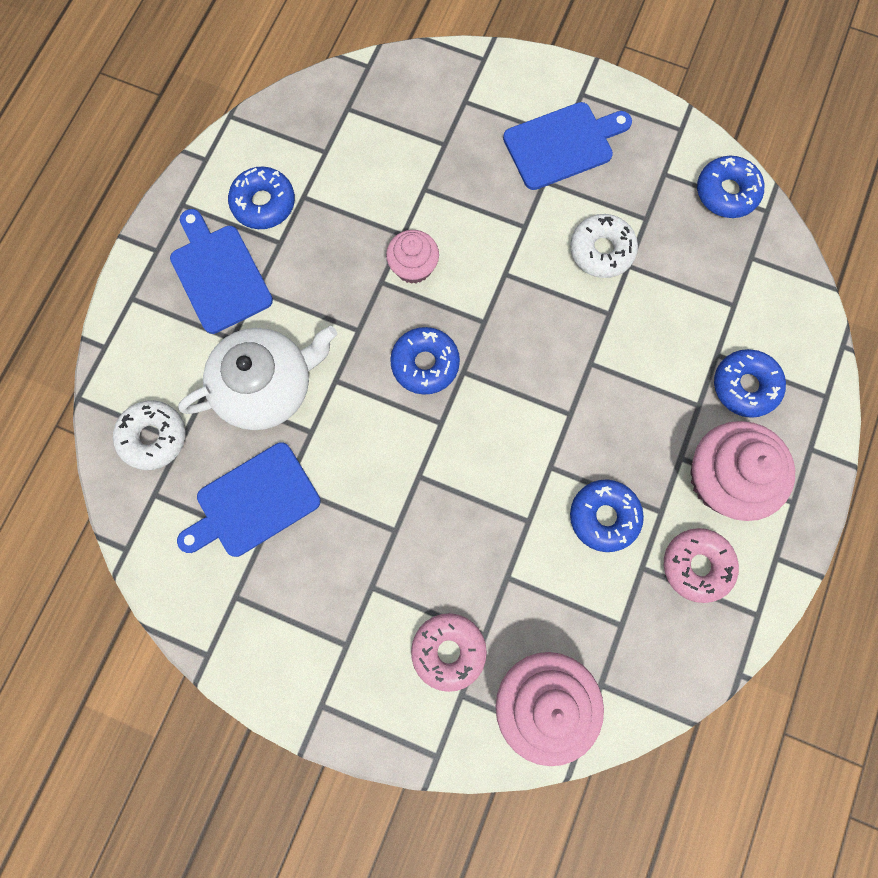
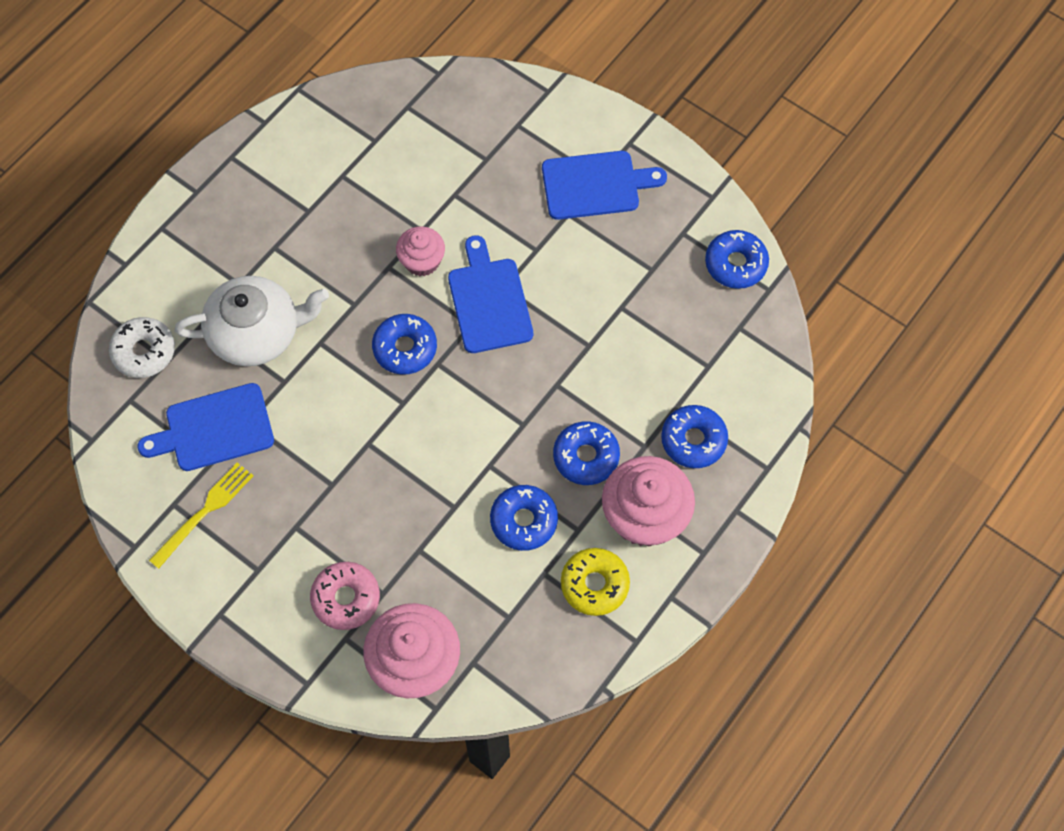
camera: 15 degrees right, 10 degrees down
(219, 274) = (245, 226): blue cutting board -> blue cutting board (489, 301)
(263, 203) = (304, 173): blue donut -> blue donut (586, 457)
(271, 596) = (204, 512): none -> yellow fork
(601, 250) = (600, 288): white donut -> none
(697, 565) = (594, 584): pink donut -> yellow donut

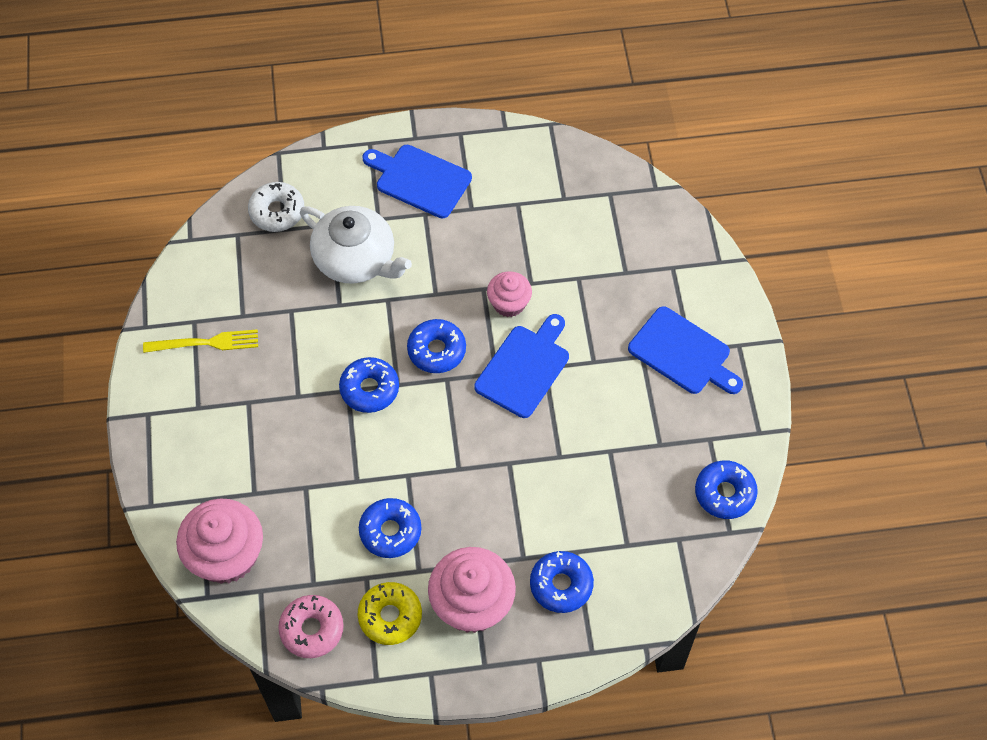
camera: 45 degrees right, 5 degrees down
(214, 429) = (266, 296): blue cutting board -> blue cutting board (420, 180)
(346, 598) = (229, 475): pink donut -> pink donut (312, 629)
(586, 457) = (476, 528): blue donut -> blue donut (369, 389)

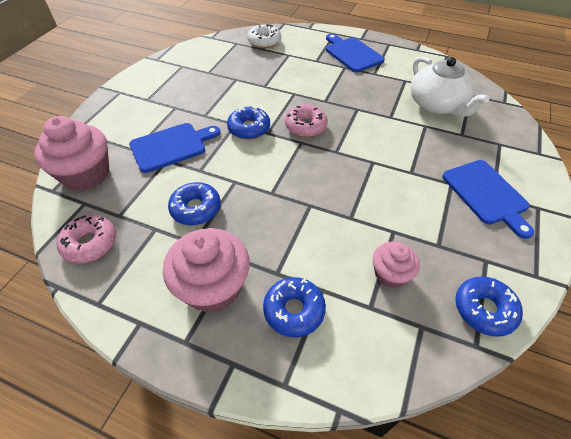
camera: 30 degrees right, 10 degrees down
(206, 343) = (179, 76): yellow fork -> none
(356, 259) = (290, 71): white teapot -> white teapot (437, 105)
(390, 616) = (148, 263): yellow donut -> none
(436, 350) = (305, 126): blue donut -> pink donut
(509, 303) = (369, 121): pink cupcake -> pink cupcake (390, 274)
(525, 368) = (358, 157): blue cutting board -> blue cutting board (171, 146)

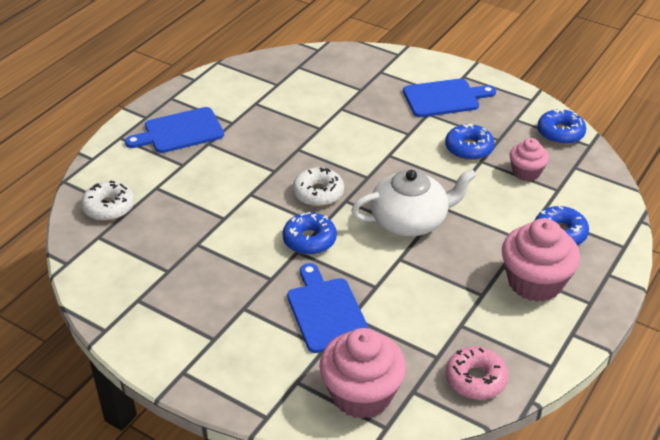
camera: 80 degrees left, 10 degrees down
(196, 208) = (435, 291): blue donut -> blue donut (469, 148)
(305, 126) = (318, 193): pink donut -> white donut
(437, 105) = (309, 92): white teapot -> white teapot (410, 220)

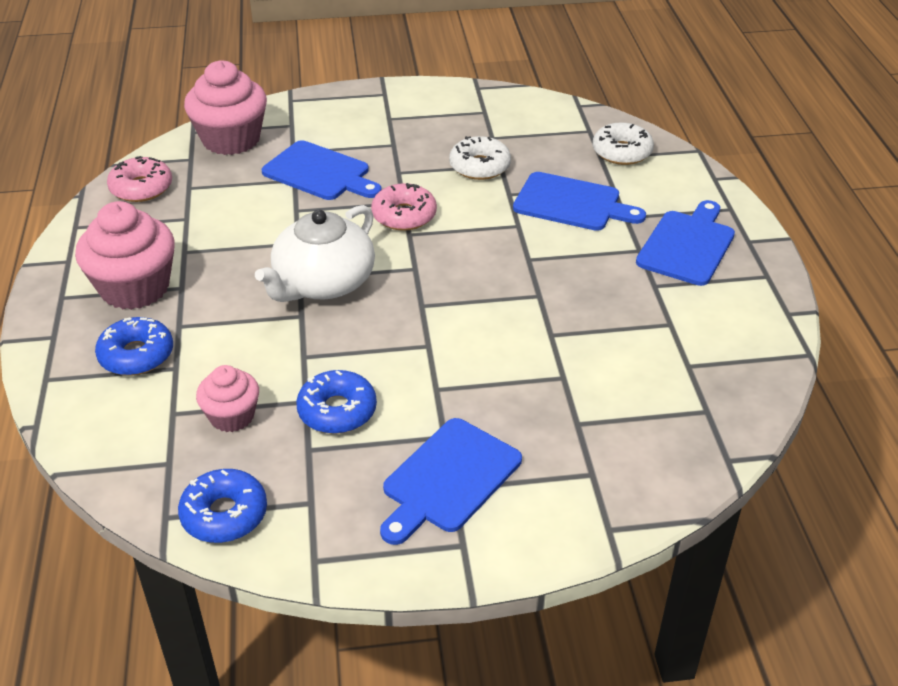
camera: 140 degrees right, 0 degrees up
(198, 190) = (572, 203): none -> blue cutting board
(309, 240) = (404, 215): blue donut -> pink donut
(318, 193) = (452, 260): white donut -> white donut (480, 166)

